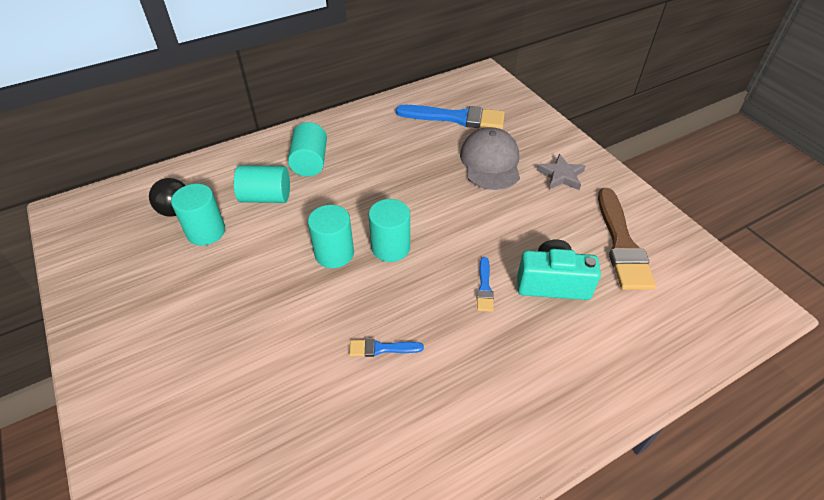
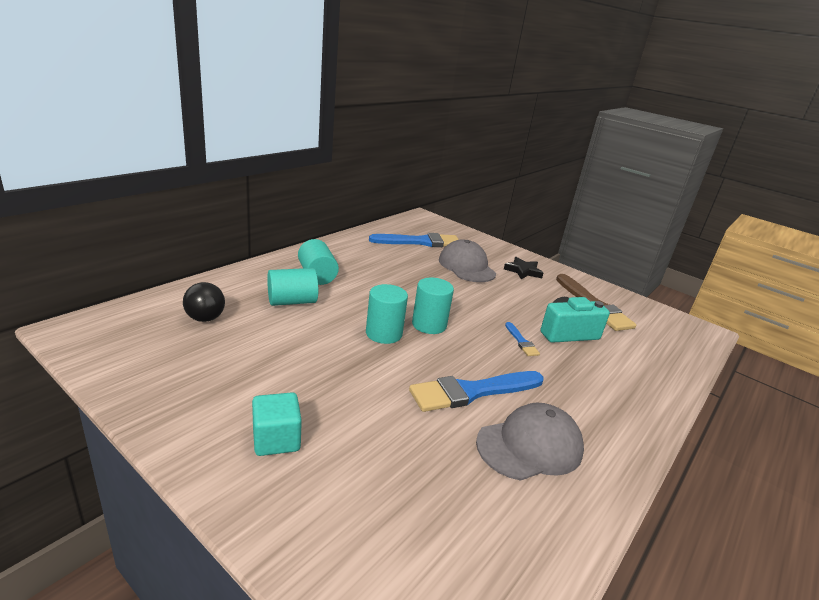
camera: 25 degrees left, 20 degrees down
(165, 368) = (276, 439): none -> turquoise cube
(206, 231) = (248, 331): turquoise cylinder -> none
(381, 348) = (472, 391): blue brush -> blue brush, size x2.14
(399, 432) = (530, 446): none -> grey cap
(561, 176) = (523, 271): grey star -> black star

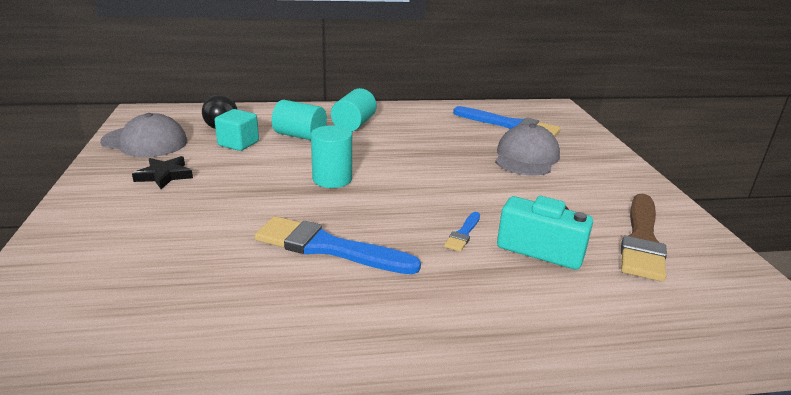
camera: 45 degrees right, 0 degrees up
(276, 439) = (132, 209): turquoise cube -> turquoise cube (238, 143)
(429, 324) = (387, 187): turquoise cylinder -> none
(523, 271) = (598, 180): black star -> black star (164, 175)
(530, 446) = (299, 309): grey cap -> grey cap (145, 142)

